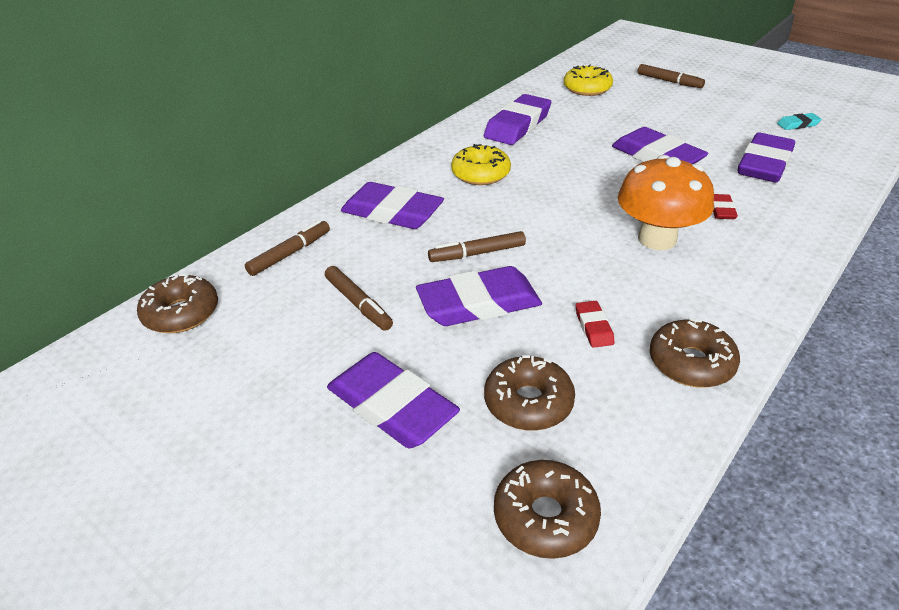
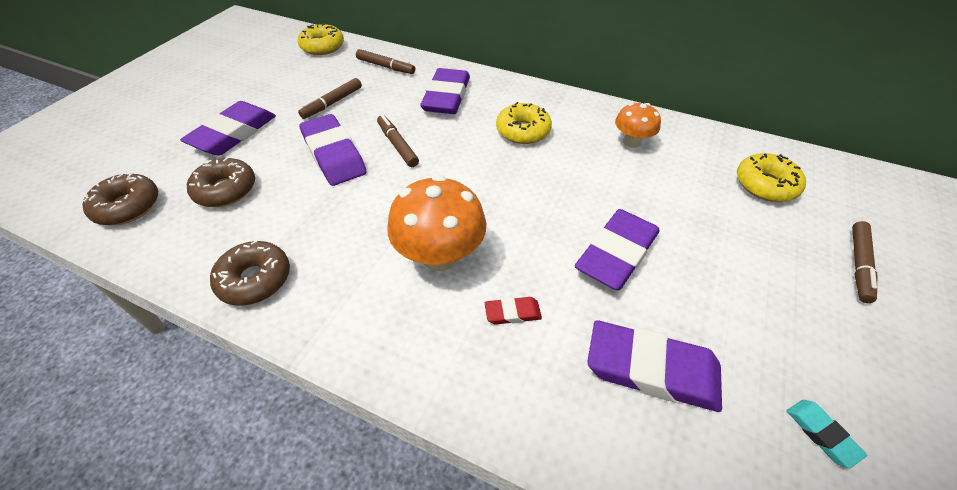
camera: 75 degrees right, 10 degrees up
(181, 313) = (322, 47): brown donut -> yellow donut
(517, 125) = (632, 142): purple eraser -> orange mushroom
(594, 327) = (304, 217): red eraser -> none

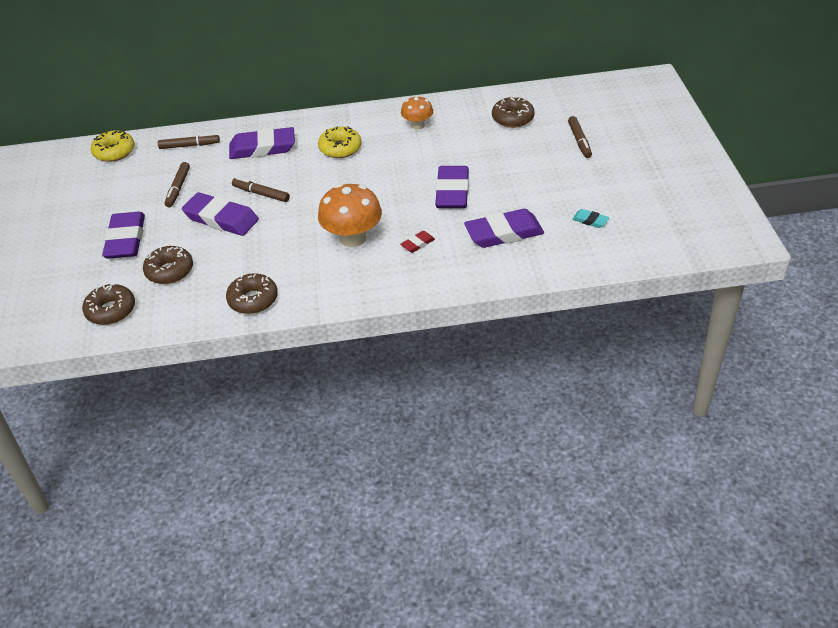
camera: 30 degrees left, 5 degrees down
(446, 96) = (262, 148): purple eraser -> purple eraser turned 75 degrees counterclockwise
(765, 185) = (512, 118): yellow donut -> brown donut

